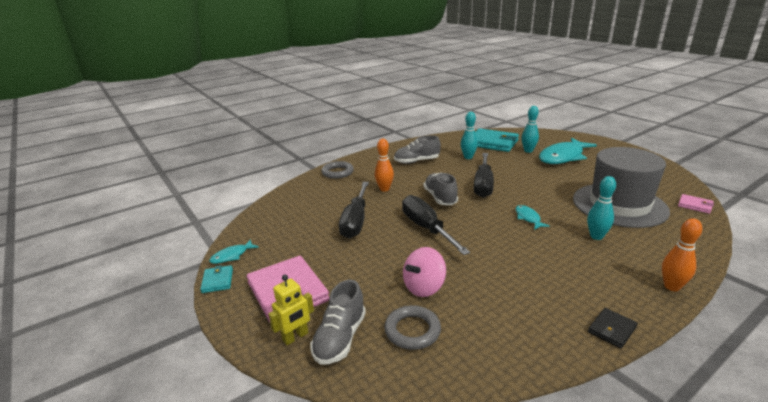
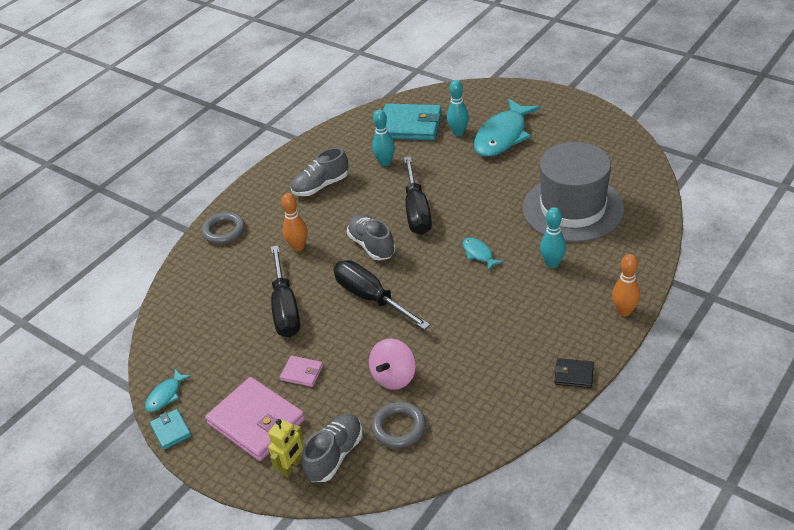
camera: 15 degrees left, 15 degrees up
(340, 338) = (335, 455): grey shoe -> grey shoe turned 150 degrees counterclockwise
(611, 329) = (574, 375): black wallet -> black wallet turned 75 degrees clockwise
(695, 205) = (650, 190): pink wallet -> pink wallet (302, 373)

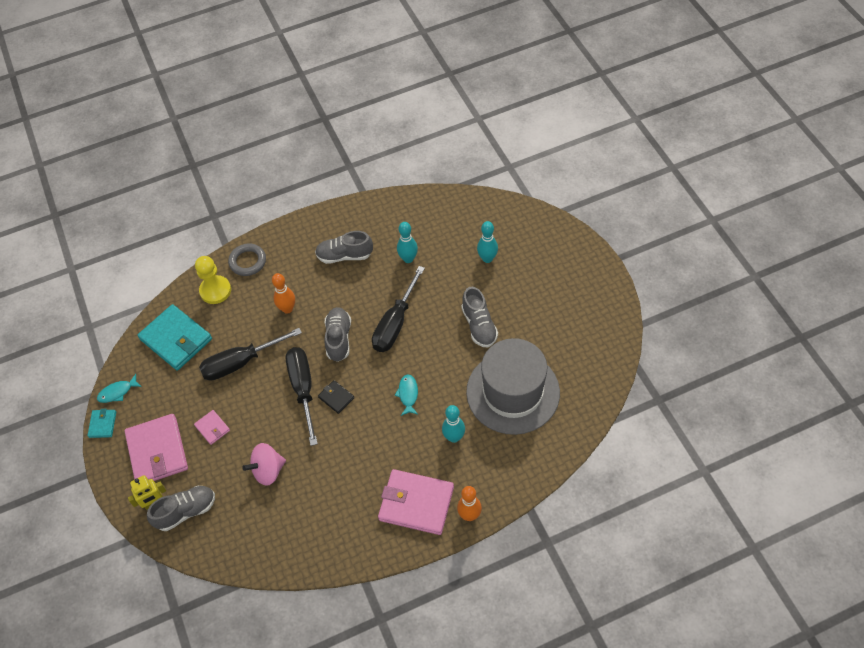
camera: 30 degrees right, 15 degrees up
(208, 267) = (215, 290): none -> yellow pawn
(285, 309) = (240, 363): black screwdriver -> black screwdriver turned 45 degrees clockwise
(399, 427) = (241, 515): grey ring -> none
(410, 126) = (456, 229): turquoise wallet -> turquoise wallet (176, 339)
(496, 178) = (479, 325): none -> grey shoe
(503, 136) = (519, 282): turquoise fish -> none
(566, 327) = (416, 503): none -> pink wallet
(574, 375) = (388, 548): black wallet -> black wallet (336, 397)

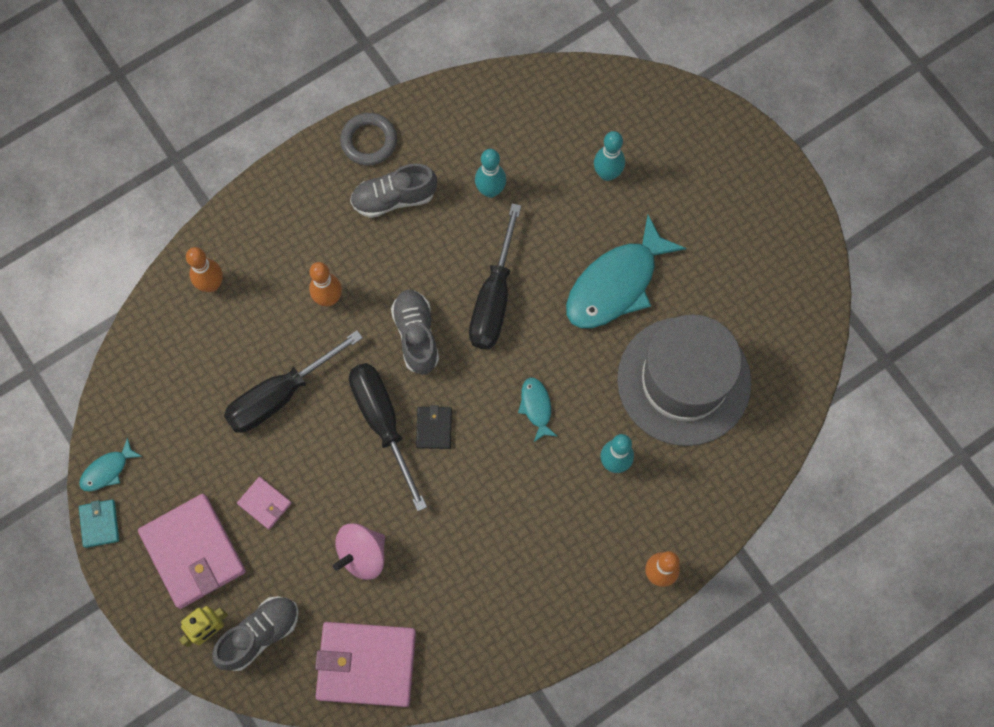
camera: 15 degrees left, 15 degrees up
(176, 339) = (172, 372): turquoise wallet -> none
(215, 290) = (211, 284): yellow pawn -> orange bowling pin
(248, 261) = (248, 229): grey ring -> grey ring (369, 141)
(336, 397) = (434, 428): black wallet -> black wallet turned 60 degrees clockwise
(416, 503) = (582, 568): pink wallet -> pink wallet (366, 664)
(479, 325) = (616, 284): grey shoe -> turquoise fish

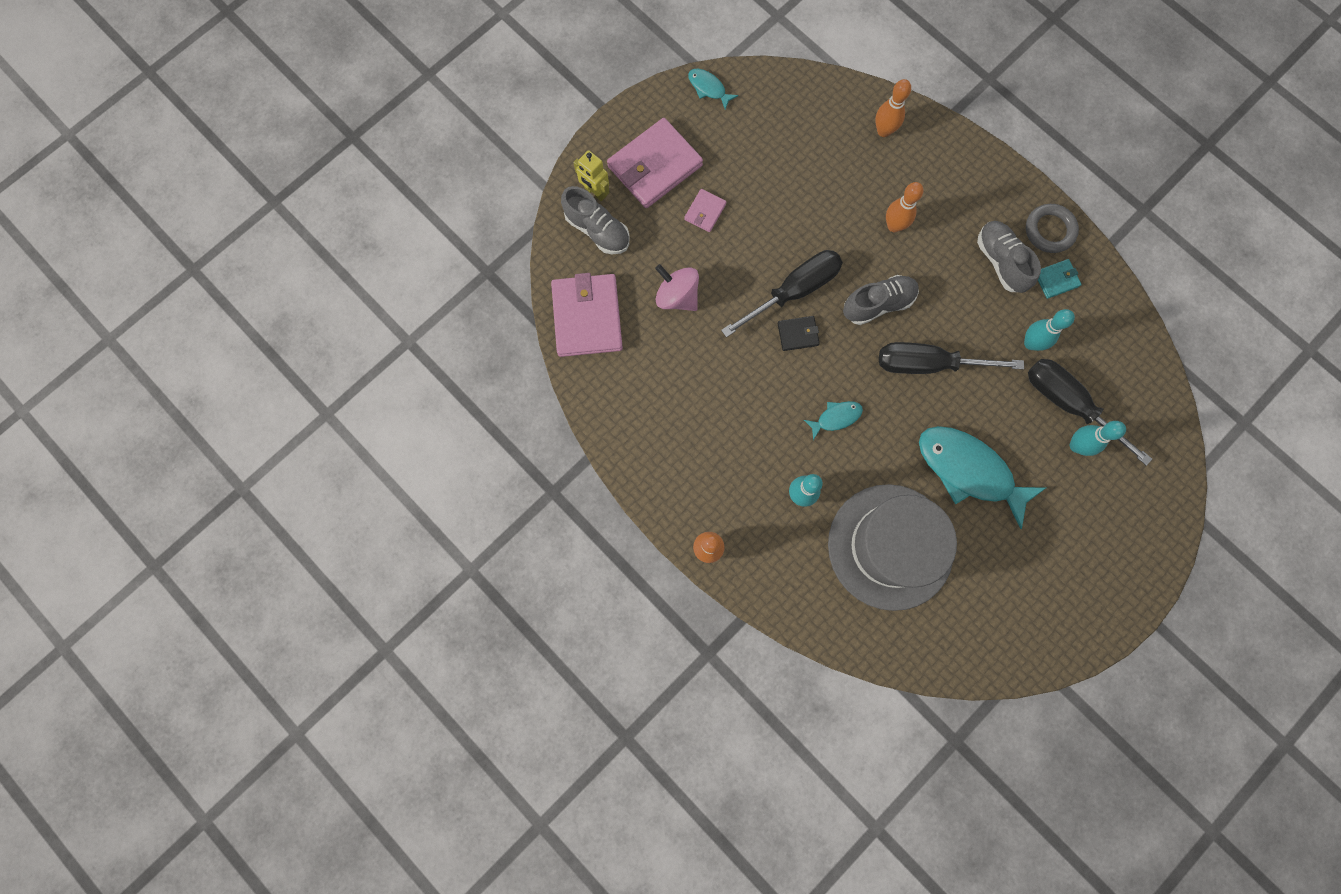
camera: 80 degrees right, 5 degrees up
(100, 524) = (664, 93): turquoise wallet -> turquoise wallet (1056, 280)
(279, 396) = (798, 204): black screwdriver -> black screwdriver (1067, 403)

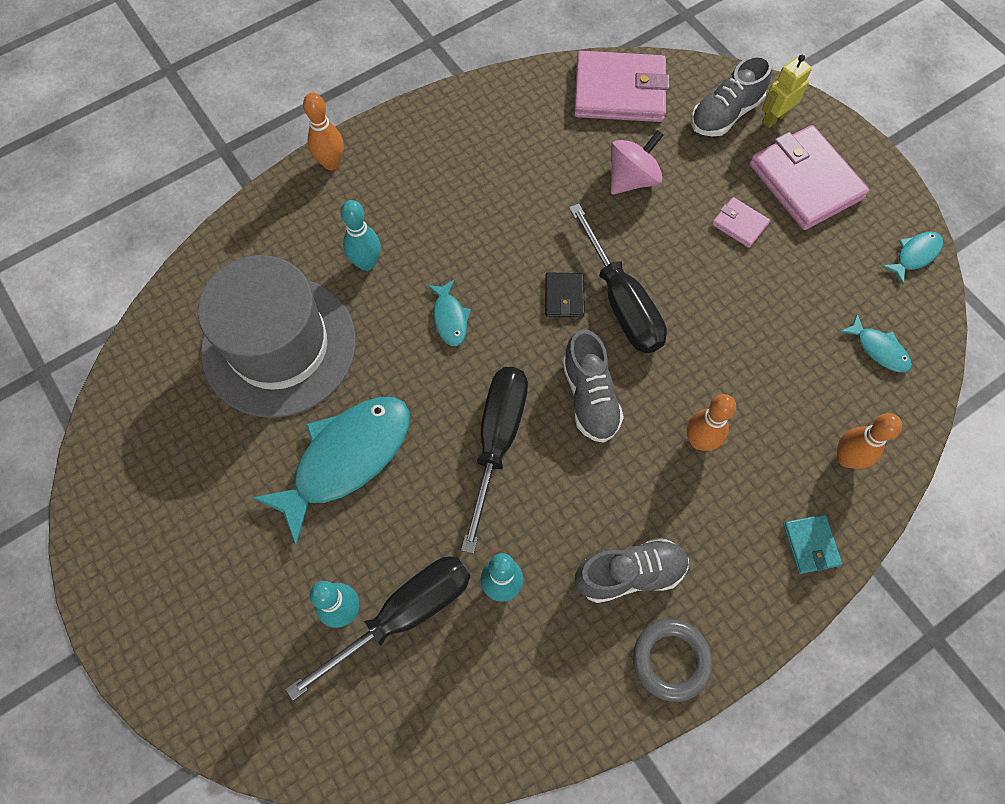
camera: 100 degrees right, 10 degrees down
(794, 112) = (879, 349): none -> turquoise fish
(1056, 280) = (591, 649): turquoise wallet -> turquoise wallet (810, 544)

